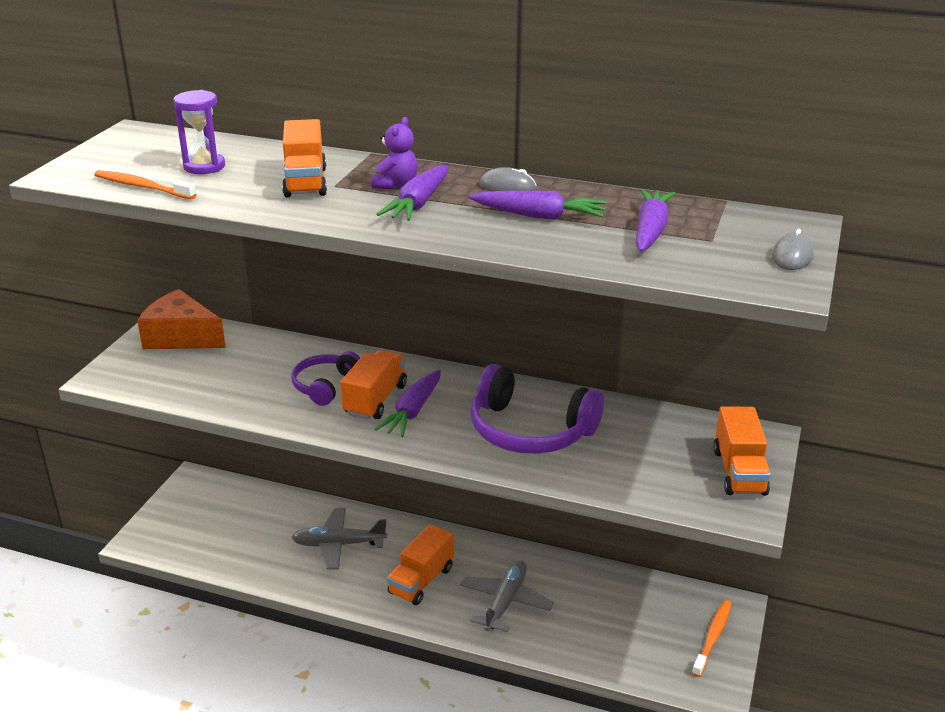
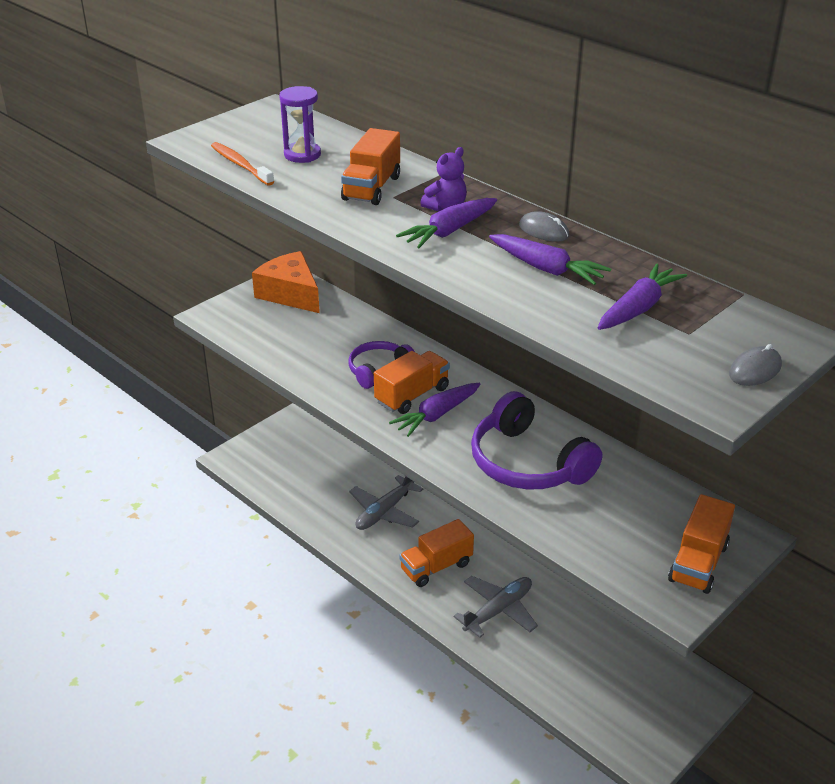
camera: 25 degrees right, 5 degrees up
(338, 544) = (384, 512): grey plane -> grey plane turned 75 degrees counterclockwise
(712, 637) = (671, 710): orange toothbrush -> none

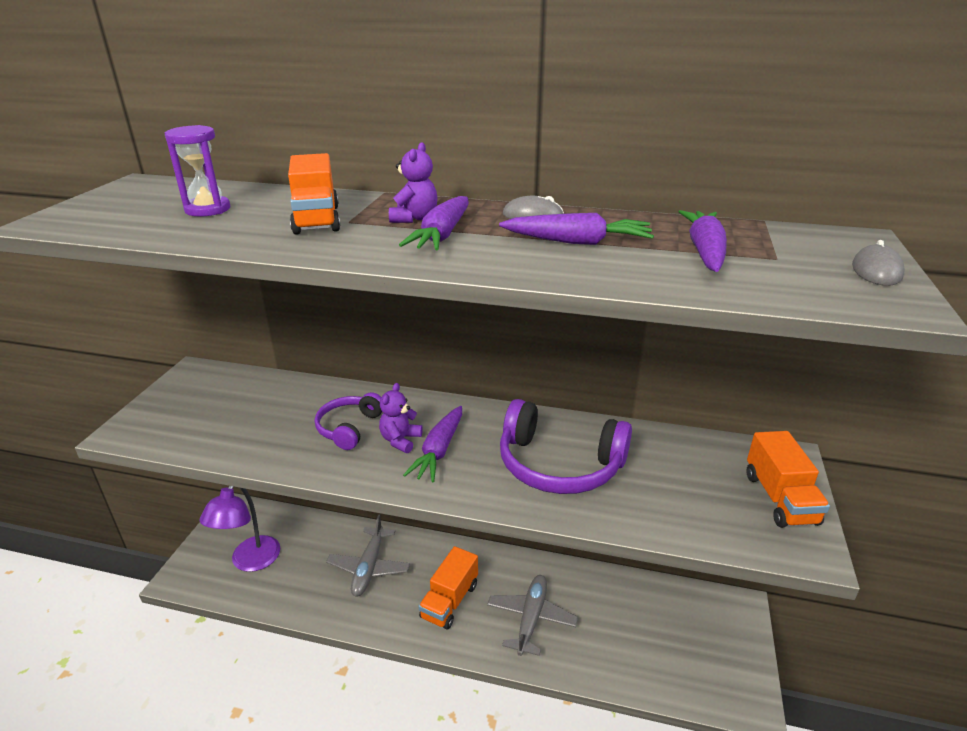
camera: 30 degrees left, 5 degrees down
(240, 165) = (135, 230): orange toothbrush -> none
(290, 294) = (207, 385): orange cheese -> none
(290, 467) = (250, 562): none -> purple lamp
(412, 395) = (400, 440): orange truck -> purple teddy bear

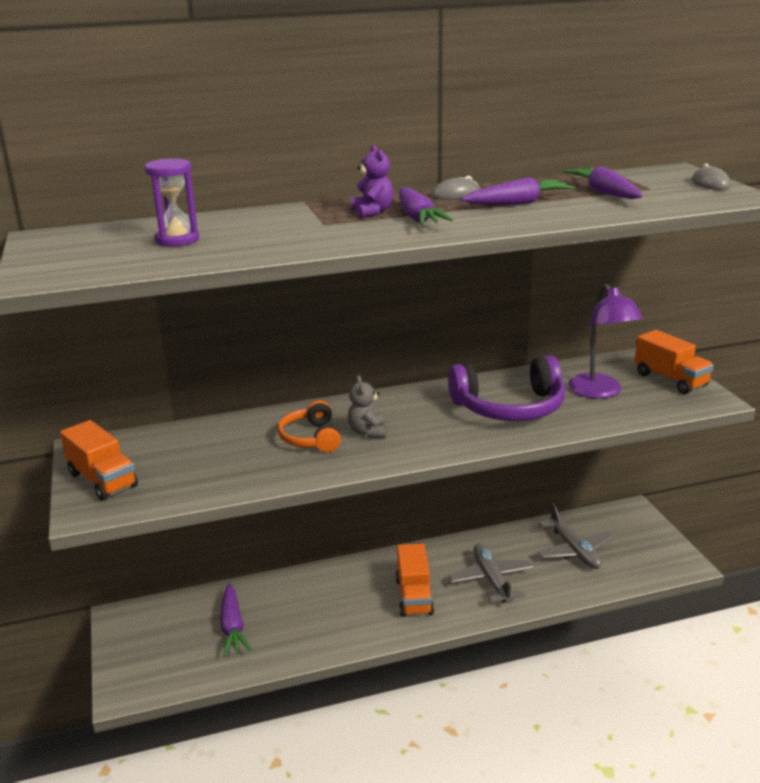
camera: 30 degrees left, 5 degrees down
(250, 562) = (190, 647): purple lamp -> purple lamp (599, 392)
(316, 219) = (295, 227): orange truck -> orange truck (102, 480)
(349, 428) = (311, 438): purple headphones -> orange headphones
(369, 567) = (316, 603): grey plane -> grey plane (574, 550)
(400, 440) = (367, 432): purple teddy bear -> grey teddy bear
(439, 450) = (408, 428): purple carrot -> purple carrot (233, 627)

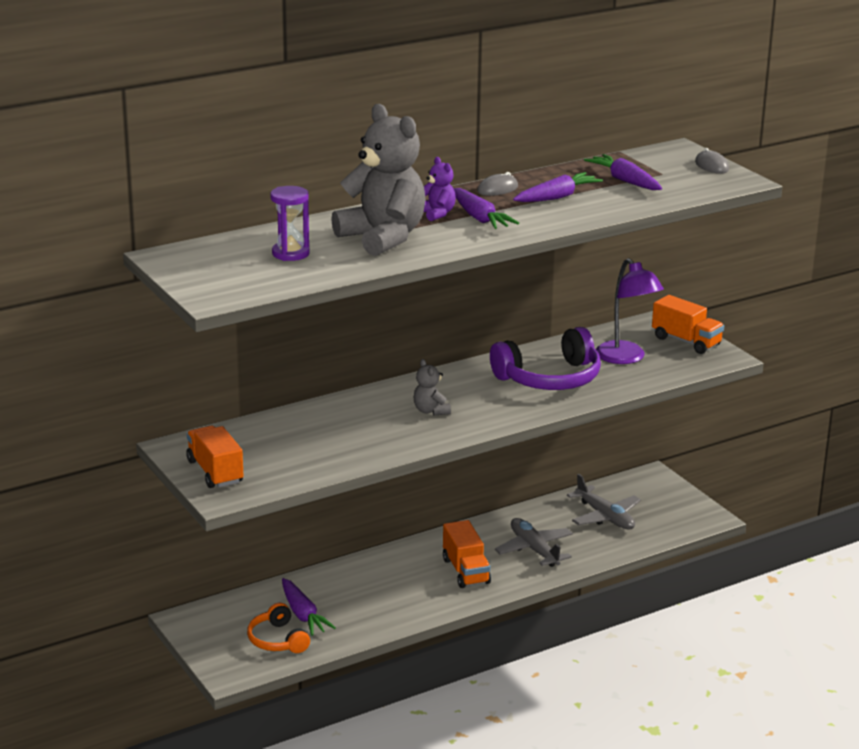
camera: 15 degrees left, 0 degrees up
(102, 480) = (215, 472): orange truck -> orange truck turned 150 degrees counterclockwise
(293, 230) = (383, 238): none -> grey teddy bear
(311, 438) = (382, 420): orange headphones -> orange headphones (277, 640)

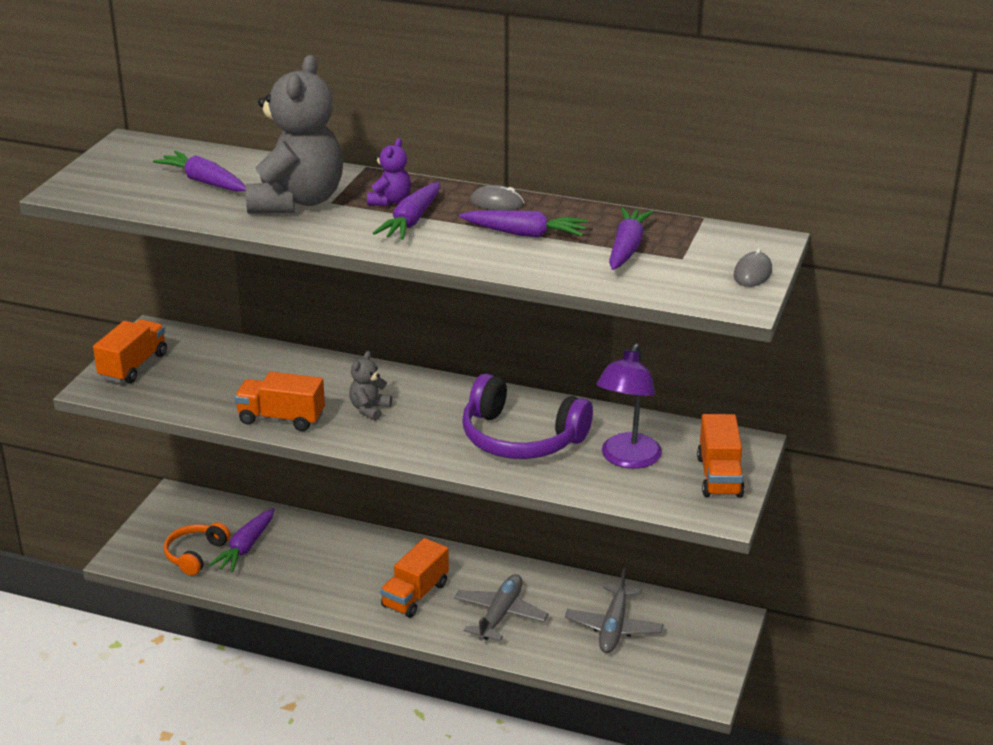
camera: 50 degrees right, 5 degrees up
(290, 253) = (204, 182): purple hourglass -> purple carrot
(391, 444) = (281, 418): none -> orange truck

